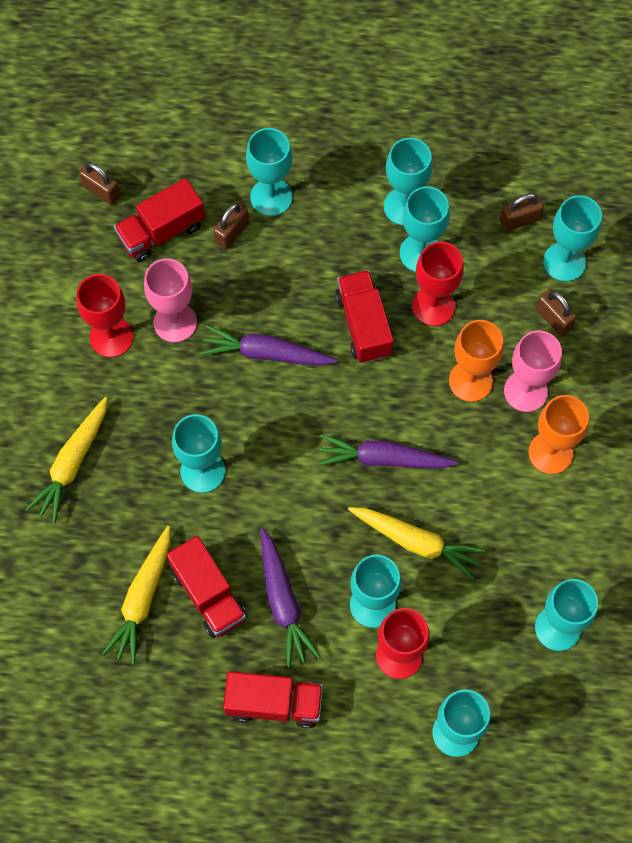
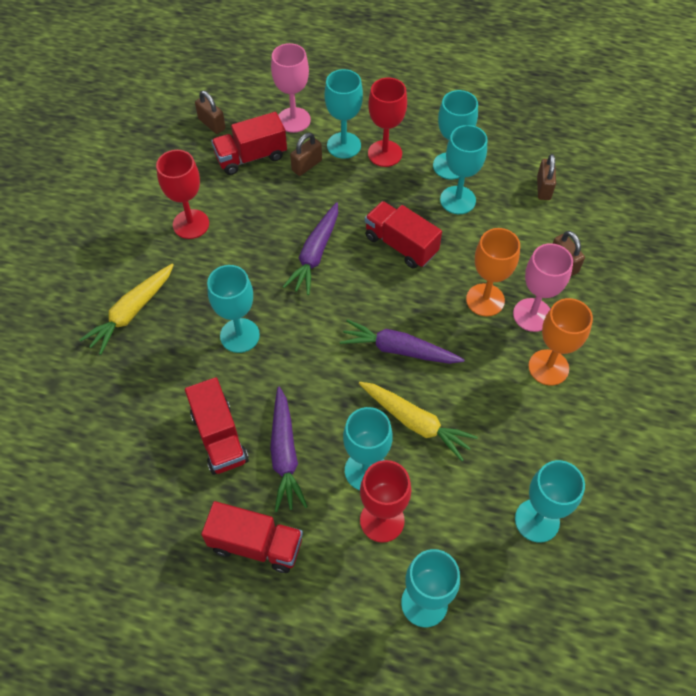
camera: 10 degrees right, 10 degrees down
(142, 598) = (160, 431): yellow carrot -> none
(175, 322) = (245, 221): pink goblet -> pink goblet (293, 120)
(266, 353) = (315, 254): purple carrot -> purple carrot turned 90 degrees counterclockwise
(363, 325) = (401, 245): red truck -> red truck turned 45 degrees counterclockwise
(433, 306) = (462, 239): red goblet -> red goblet (385, 153)
(519, 220) = (543, 188): brown padlock -> brown padlock turned 75 degrees counterclockwise
(564, 262) = (578, 223): turquoise goblet -> none

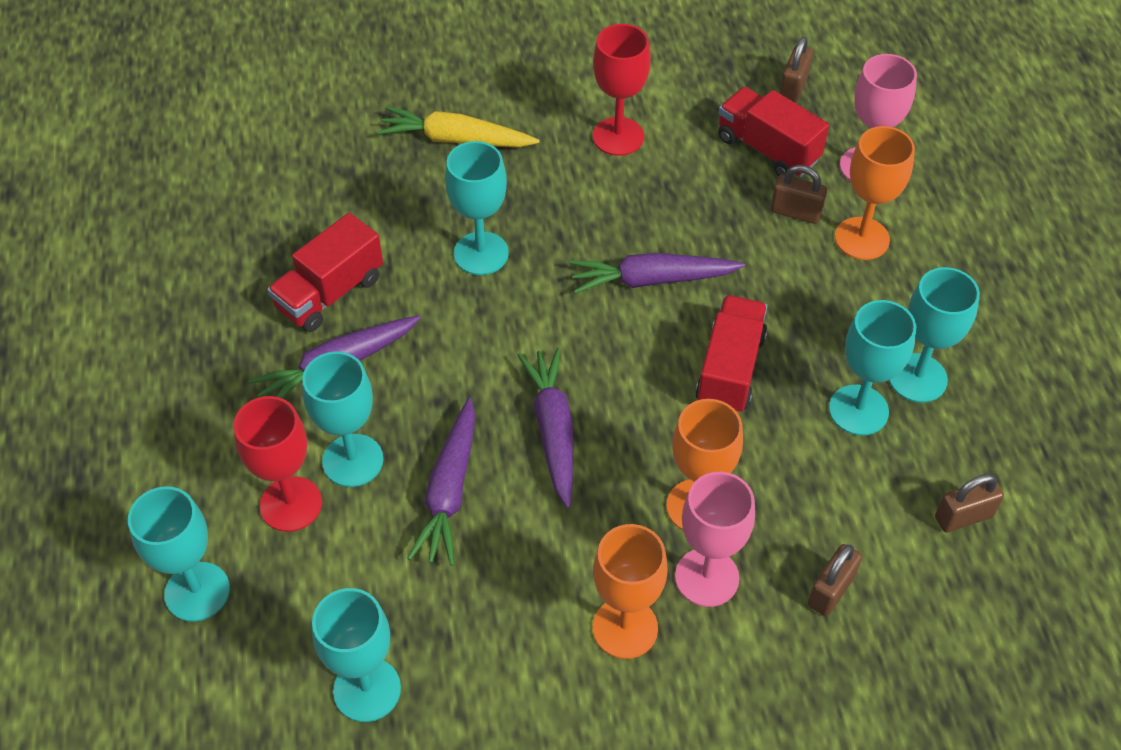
camera: 65 degrees right, 5 degrees down
(256, 544) = (206, 386): red truck -> none
(344, 145) = (862, 238): turquoise goblet -> orange goblet
(385, 153) = (882, 291): red goblet -> none
(415, 422) = (449, 491): yellow carrot -> purple carrot

